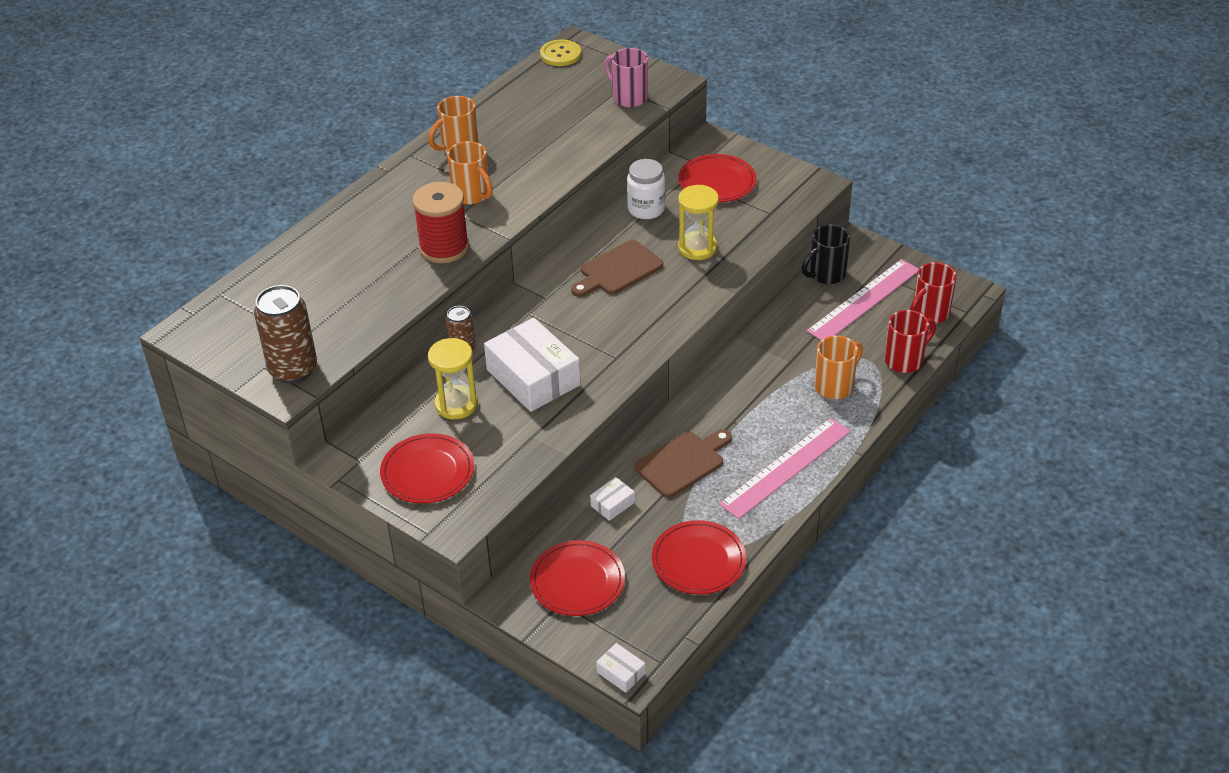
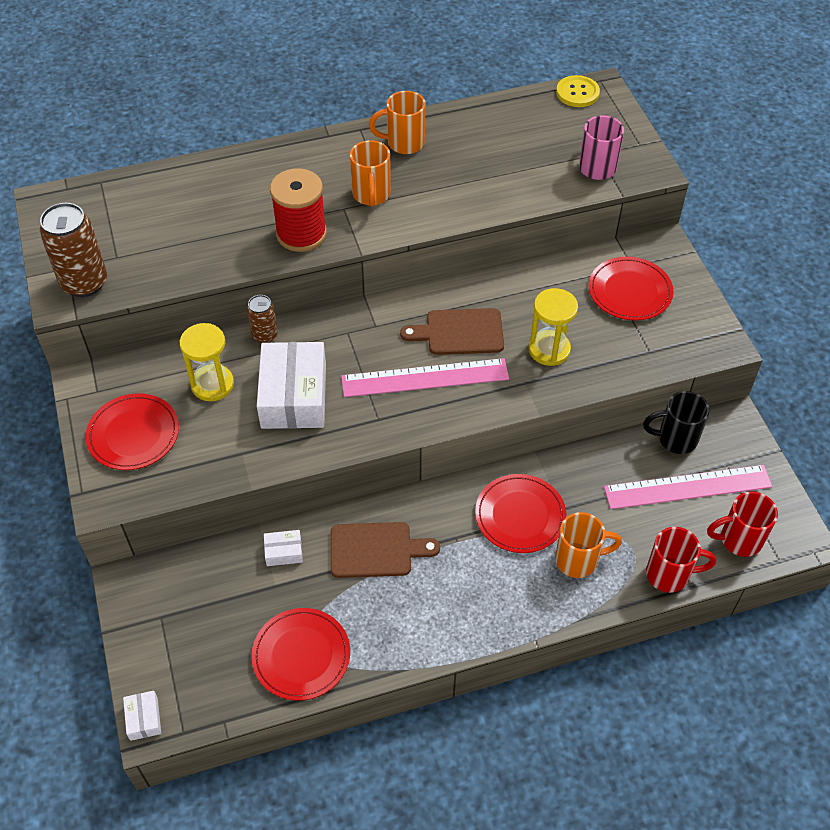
camera: 35 degrees right, 10 degrees up
(577, 581) = (191, 606): red plate -> red plate (520, 515)
(646, 209) = (540, 285): white jar -> none
(786, 467) = (458, 614): pink ruler -> pink ruler (425, 378)

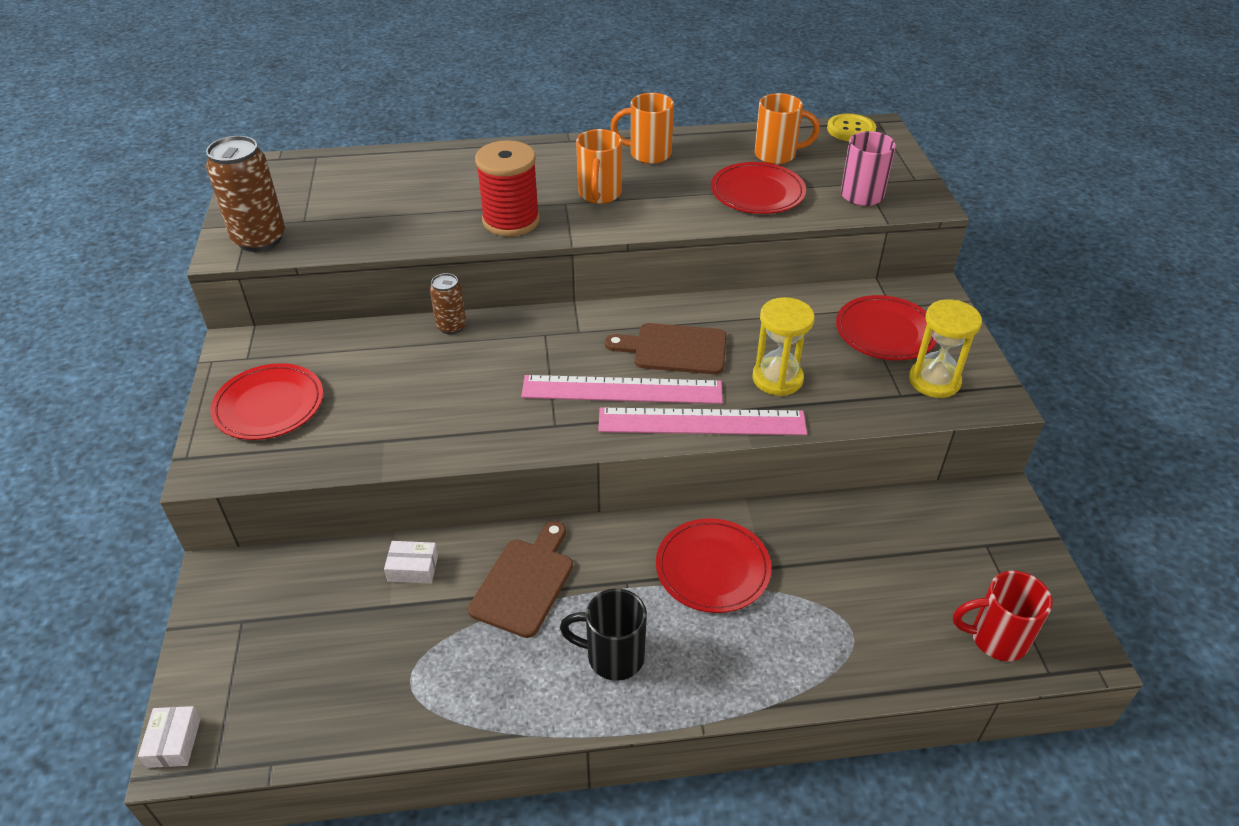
camera: 10 degrees right, 10 degrees down
(212, 384) = (376, 367): yellow hourglass -> yellow hourglass (934, 381)
(294, 396) = (464, 389): white box -> none
(301, 655) = (395, 695): red plate -> red plate (757, 192)
(376, 550) = (524, 582): brown cutting board -> brown cutting board turned 75 degrees counterclockwise
(578, 560) = (777, 632): orange mug -> orange mug (777, 155)
(669, 574) = (896, 668): red mug -> none
(675, 439) = (924, 507): black mug -> black mug (613, 656)
(687, 487) = (933, 565): pink ruler -> pink ruler (702, 422)

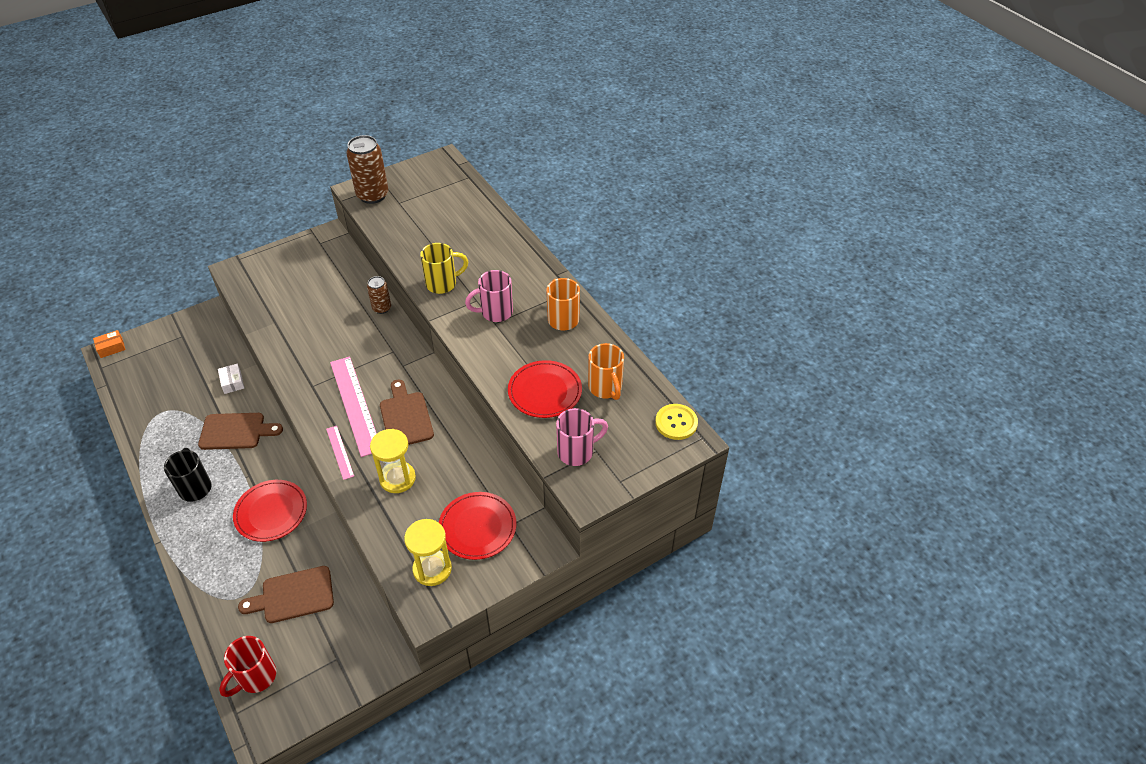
camera: 65 degrees right, 5 degrees up
(174, 742) = (111, 347): white box -> orange box
(269, 405) = (286, 268): red plate -> none
(511, 221) = (442, 284): red spool -> yellow mug
(599, 195) = (495, 312): orange mug -> pink mug
(702, 422) = (339, 452): pink ruler -> pink ruler, size x0.50
(872, 571) = (293, 596): none -> brown cutting board
(996, 638) = (256, 677): red mug -> red mug turned 120 degrees counterclockwise

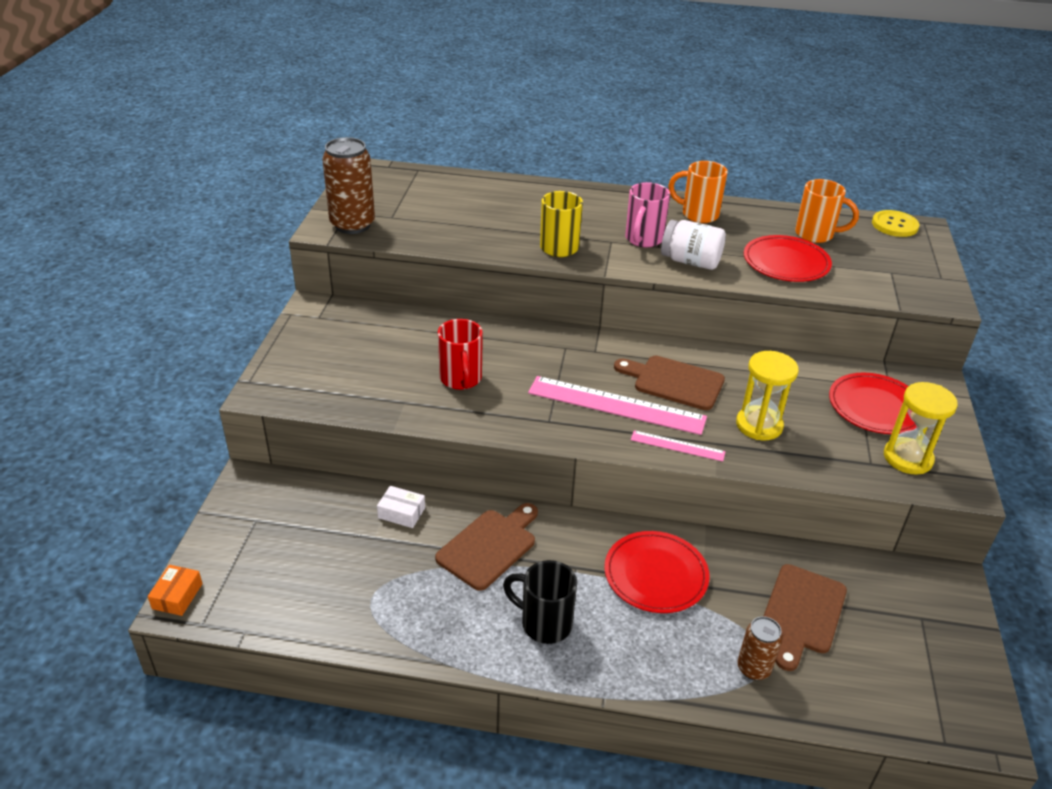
camera: 50 degrees left, 10 degrees down
(256, 677) = (902, 700): red mug -> red mug (461, 379)
(382, 308) = (489, 326): brown can -> brown can (753, 668)
(491, 347) = (690, 261): none -> white jar
(577, 452) = (883, 281): pink mug -> none

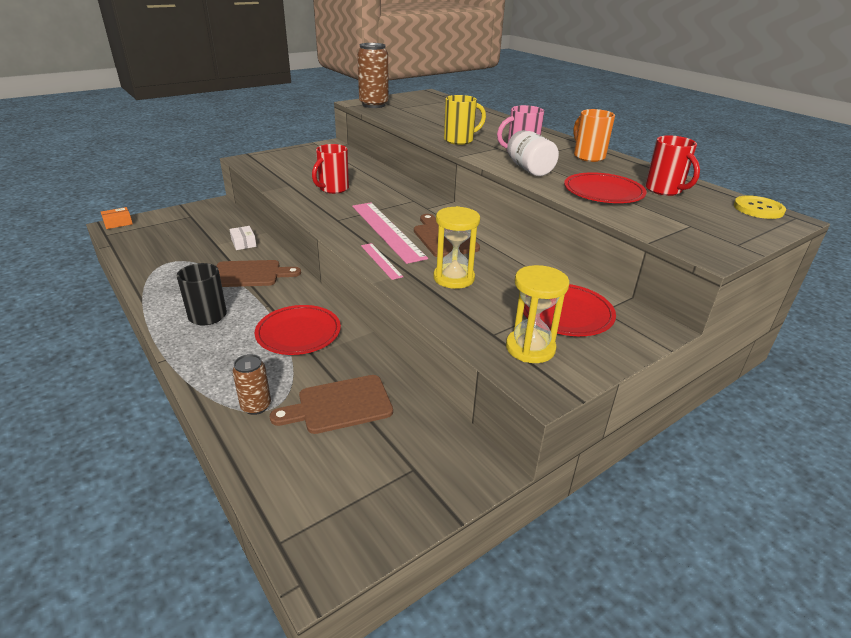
camera: 45 degrees right, 5 degrees down
(816, 235) = (664, 190): orange mug -> red mug

